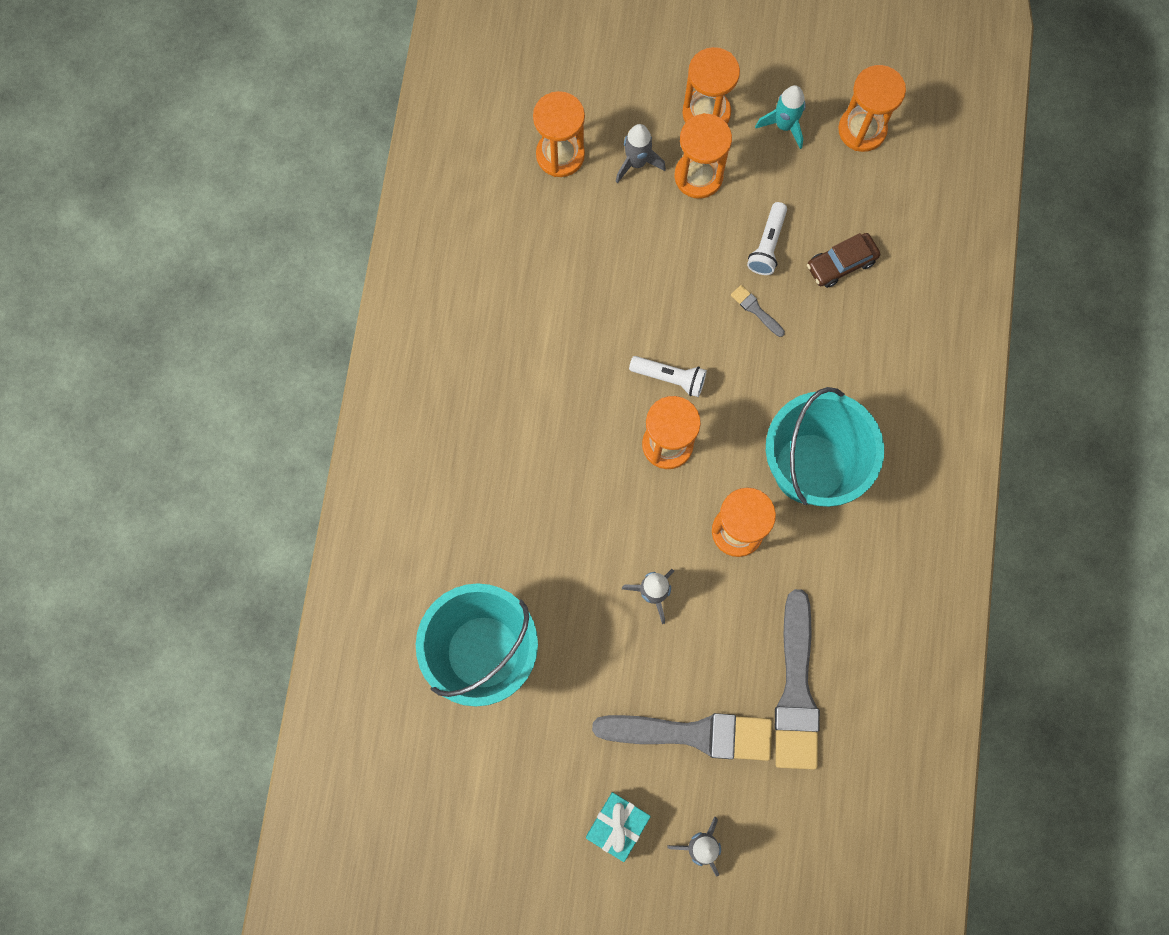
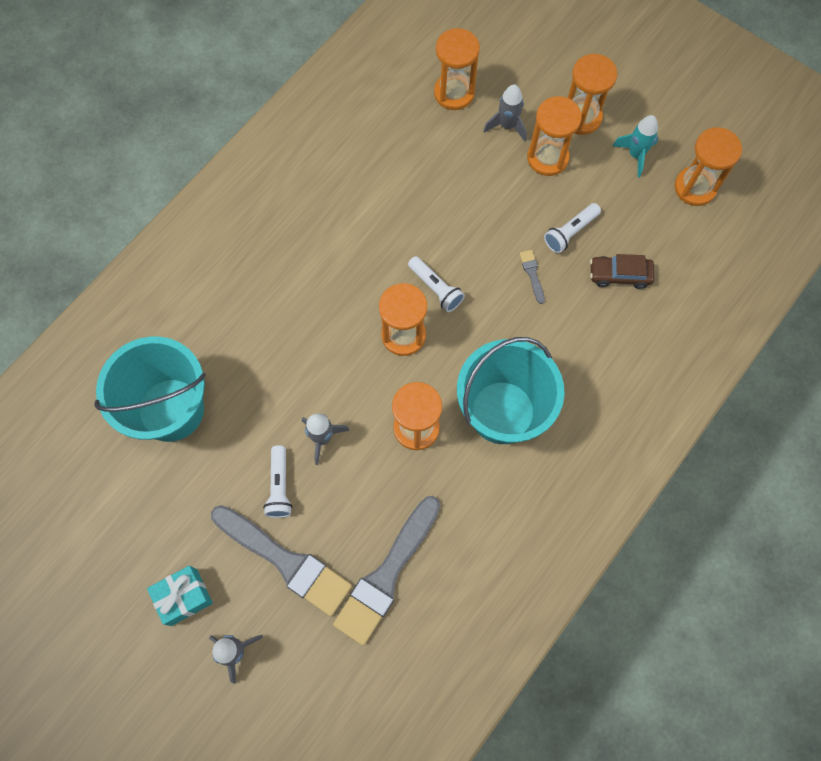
camera: 30 degrees right, 5 degrees down
(641, 666) = (279, 486): none -> white flashlight

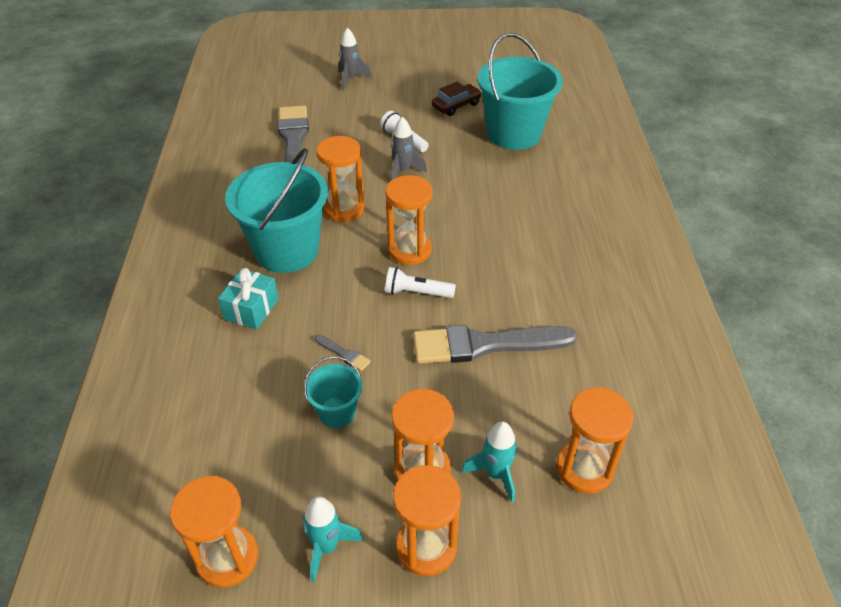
camera: 140 degrees right, 25 degrees down
(184, 597) = (403, 81): turquoise gift -> turquoise gift (251, 309)
(285, 561) = (363, 117): grey brush -> grey brush (485, 345)
(507, 126) = (495, 474): grey rocket -> turquoise rocket
(570, 232) = (337, 412): white flashlight -> turquoise bucket
(619, 275) = (257, 406): brown car -> brown car (456, 105)

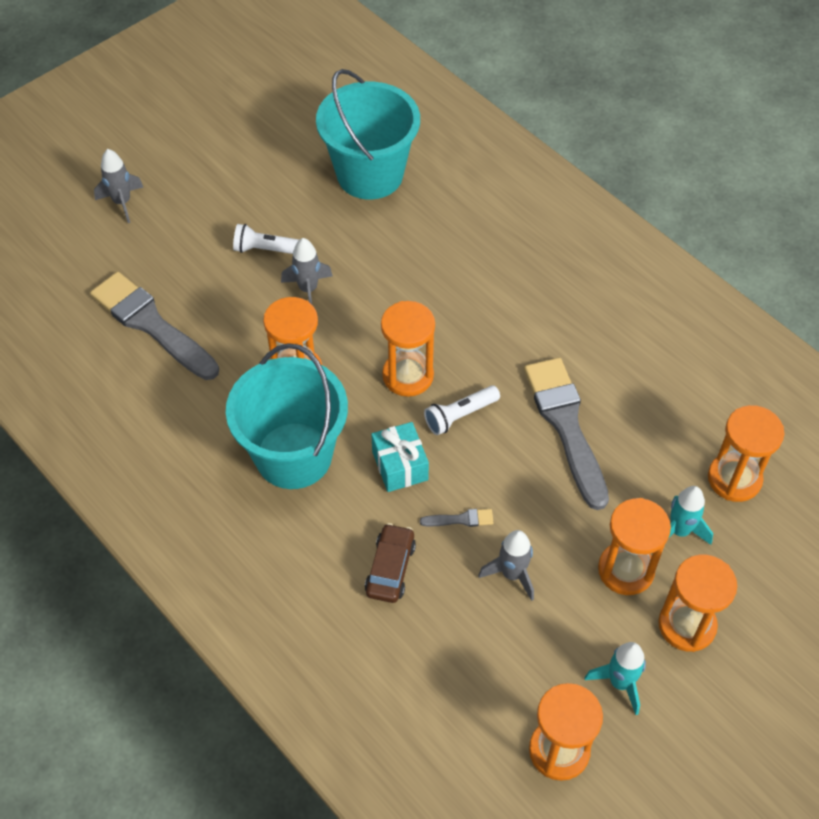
camera: 40 degrees left, 10 degrees up
(251, 309) = (331, 538): turquoise gift -> turquoise gift (400, 465)
(337, 412) = (512, 574): turquoise bucket -> grey rocket
(456, 105) = (276, 171): brown car -> brown car (390, 568)
(485, 345) = (566, 425): grey brush -> grey brush turned 120 degrees clockwise

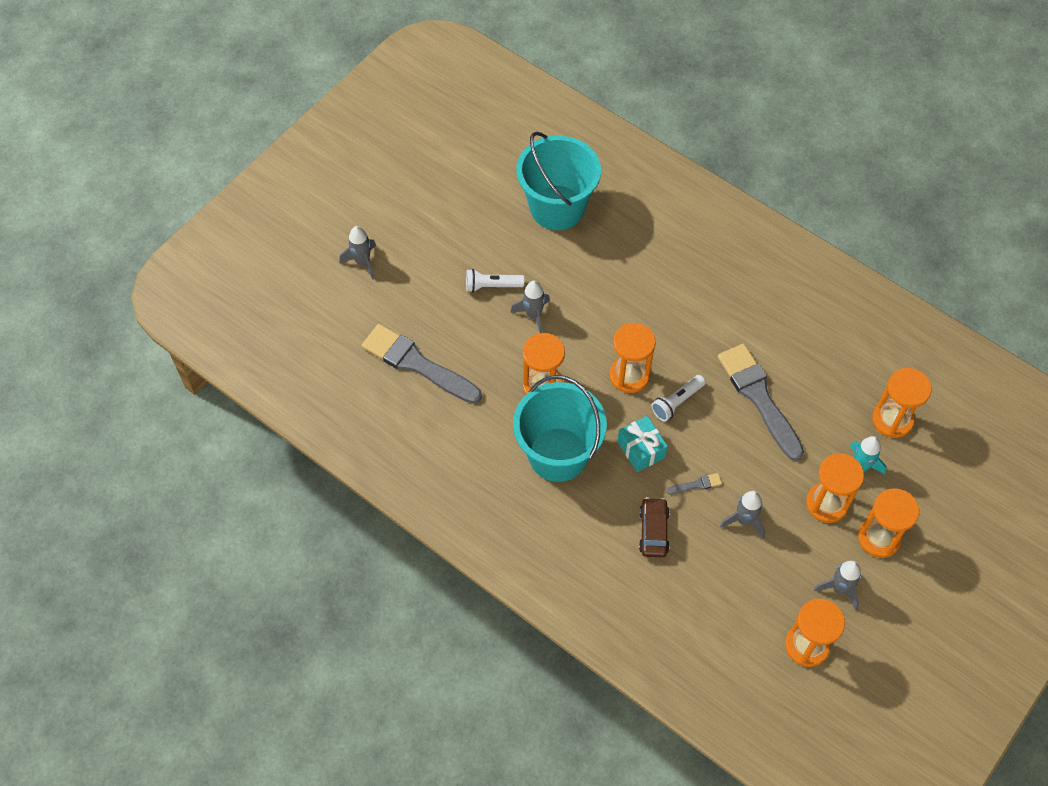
camera: 10 degrees left, 5 degrees up
(620, 682) = (839, 589): turquoise rocket -> grey rocket

